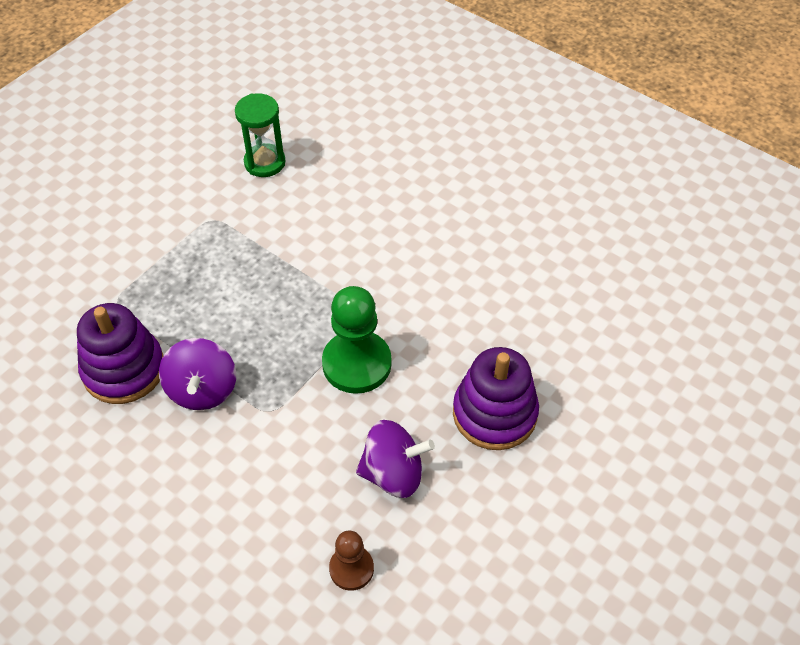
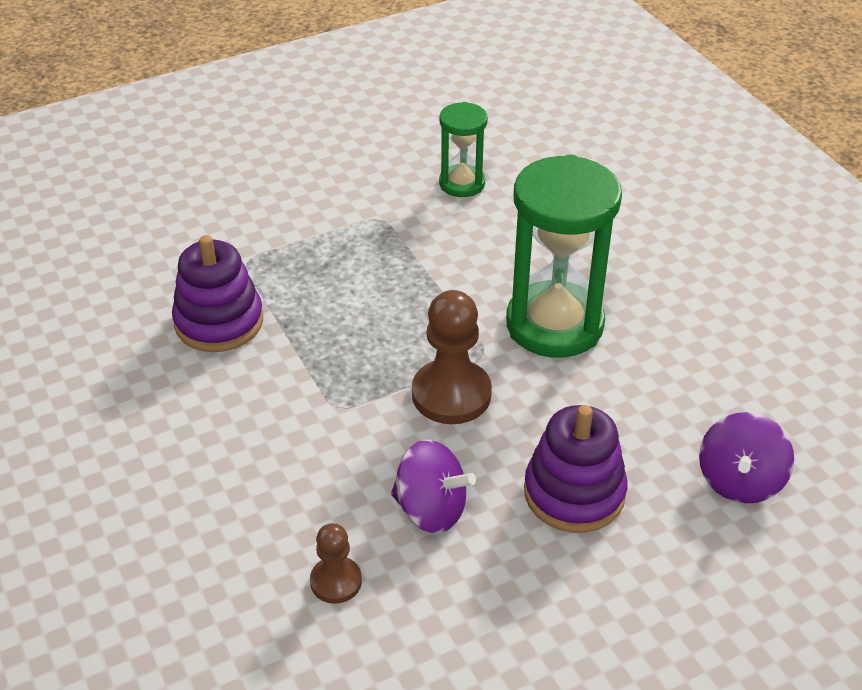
camera: 25 degrees right, 10 degrees down
(202, 390) = (283, 365): purple spinning top -> purple spinning top (739, 481)
(357, 364) = (451, 394): green pawn -> brown pawn
(406, 269) = (554, 324): none -> green hourglass

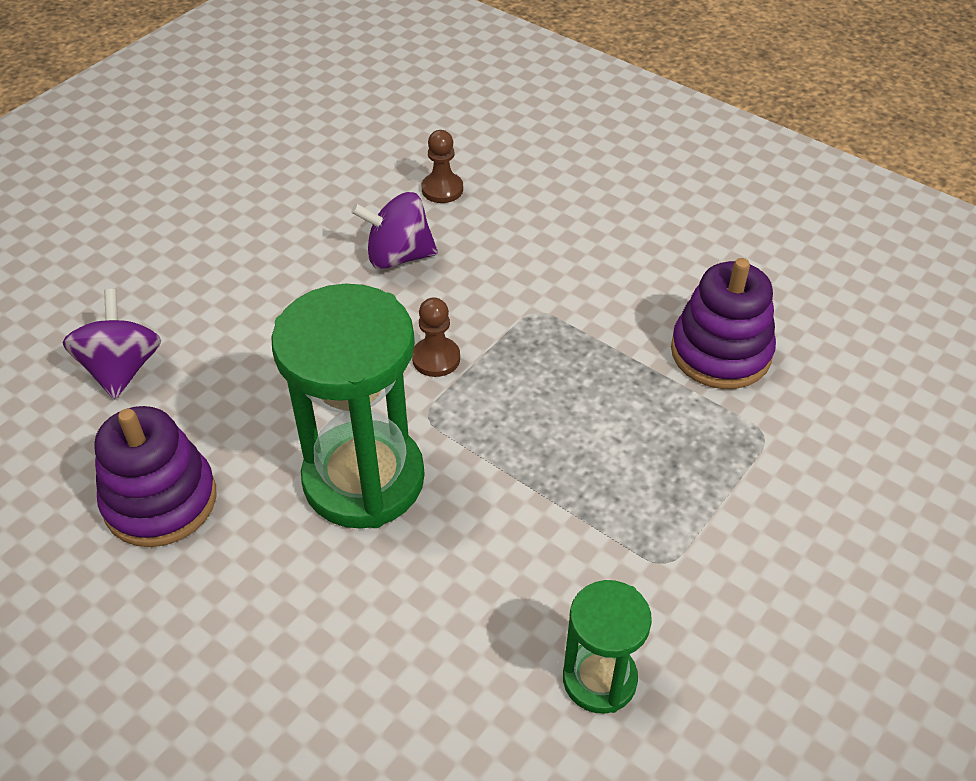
camera: 155 degrees right, 5 degrees up
(451, 394) = (436, 358): brown pawn -> brown pawn, size x0.56
(574, 493) = (279, 308): purple stacking toy -> purple stacking toy (160, 500)

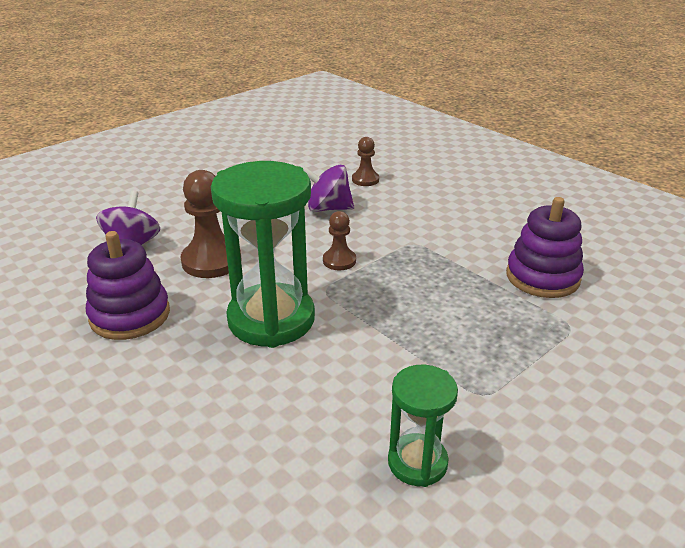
camera: 10 degrees right, 15 degrees down
(250, 383) = (211, 261): none -> brown pawn

